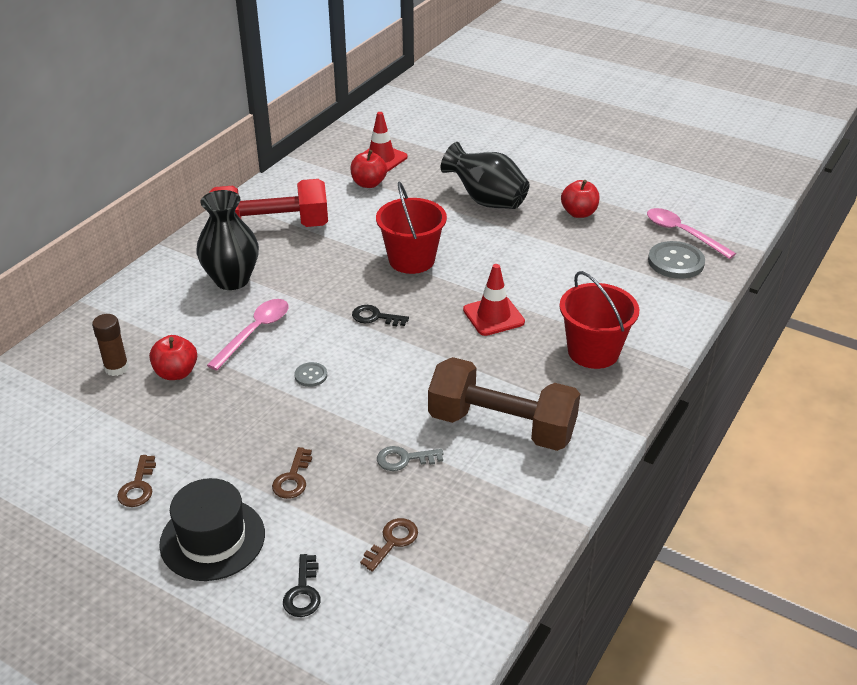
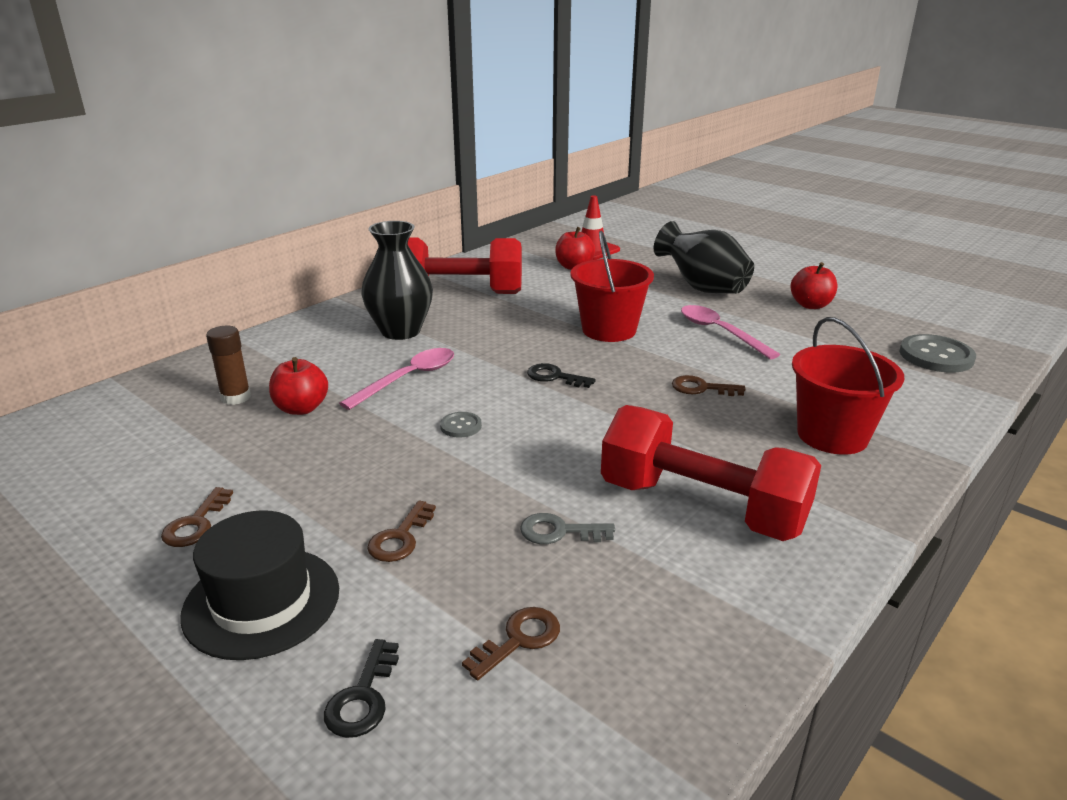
camera: 10 degrees right, 10 degrees down
(493, 316) = (701, 388): red traffic cone -> brown key
(501, 426) = (701, 507): brown dumbbell -> red dumbbell
(682, 233) = (941, 331): pink spoon -> pink spoon (720, 332)

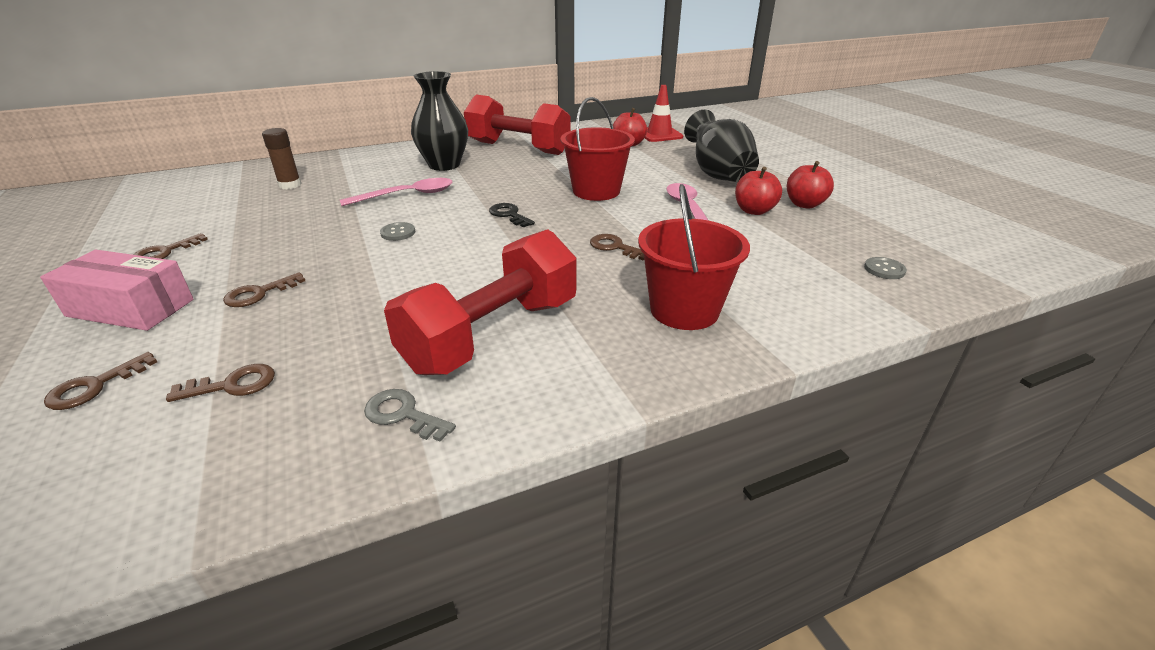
camera: 25 degrees right, 5 degrees up
(262, 602) = (130, 308): black hat -> pink box
(301, 408) = (317, 199): red apple -> red apple (754, 211)
(363, 697) = (95, 386): black key -> brown key
(559, 531) = (363, 320): grey key -> grey key (403, 414)
(701, 507) = (492, 334): red dumbbell -> red dumbbell turned 75 degrees clockwise
(936, 356) = (884, 269): grey button -> grey button, size x0.51

